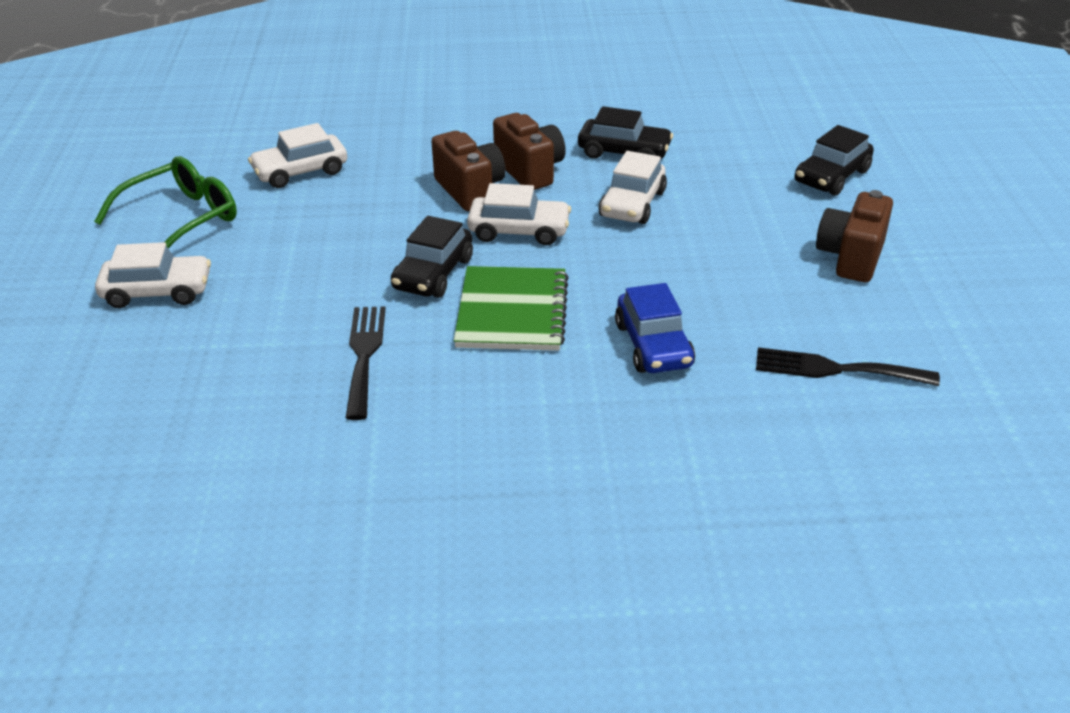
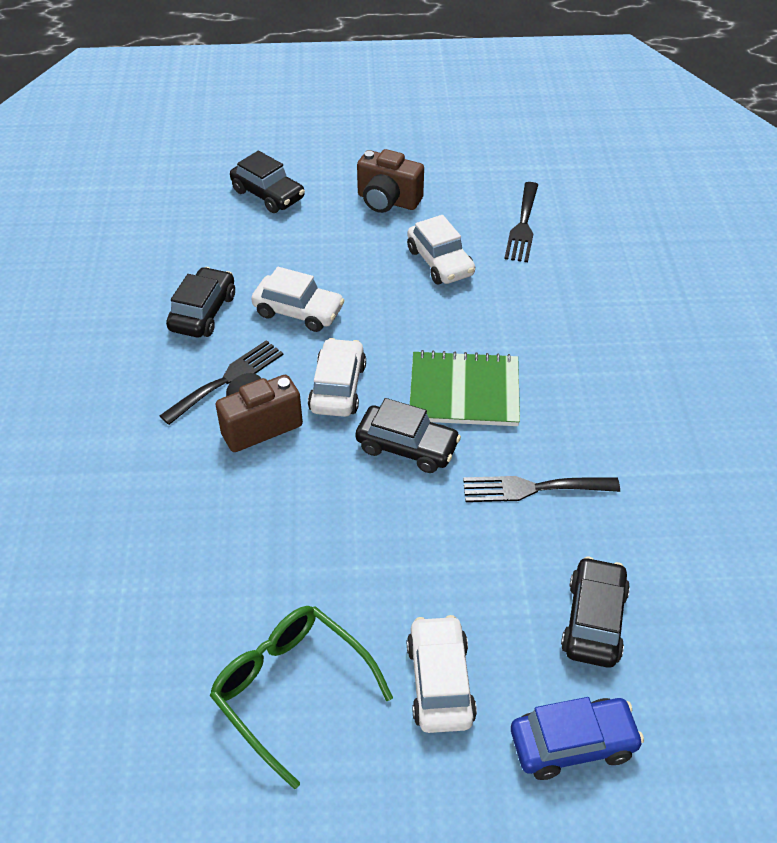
camera: 90 degrees left, 10 degrees up
(186, 387) = (593, 620): none -> black car
(300, 172) = (195, 580): white car -> white car (440, 262)
(530, 171) = (227, 379): brown camera -> black fork
(653, 345) = (503, 311): blue car -> blue car (573, 743)

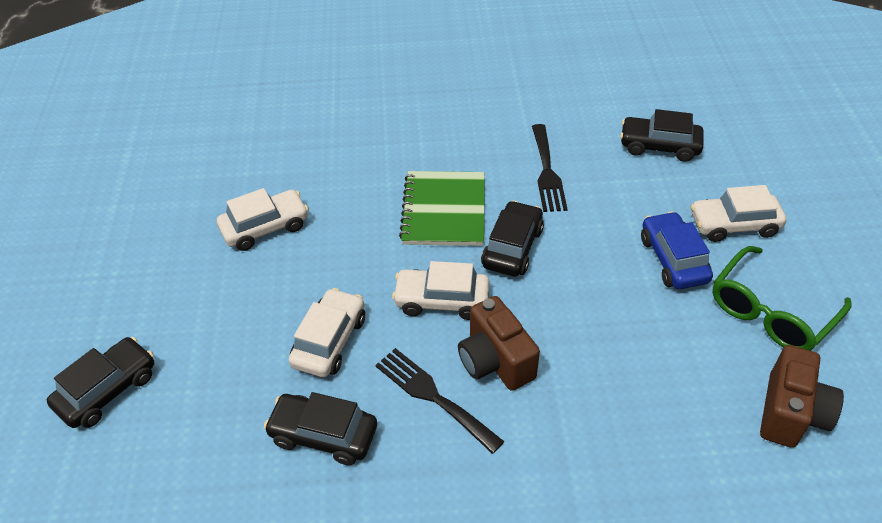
camera: 90 degrees left, 0 degrees up
(387, 201) = (152, 272): brown camera -> brown camera (790, 413)
(523, 226) = (220, 167): black fork -> none
(573, 743) = (755, 160): blue car -> blue car (673, 259)

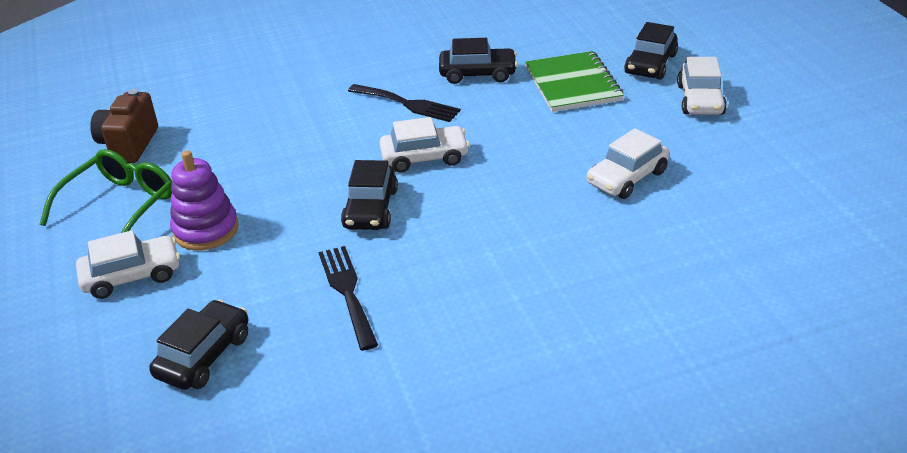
camera: 165 degrees right, 10 degrees down
(329, 341) = (506, 116): white car -> white car (700, 100)
(444, 210) = (453, 227): green notebook -> green notebook (573, 84)
(495, 361) = (365, 130): brown camera -> none
(659, 146) = (204, 356): black car -> black car turned 60 degrees counterclockwise
(673, 259) = (206, 230): blue car -> purple stacking toy

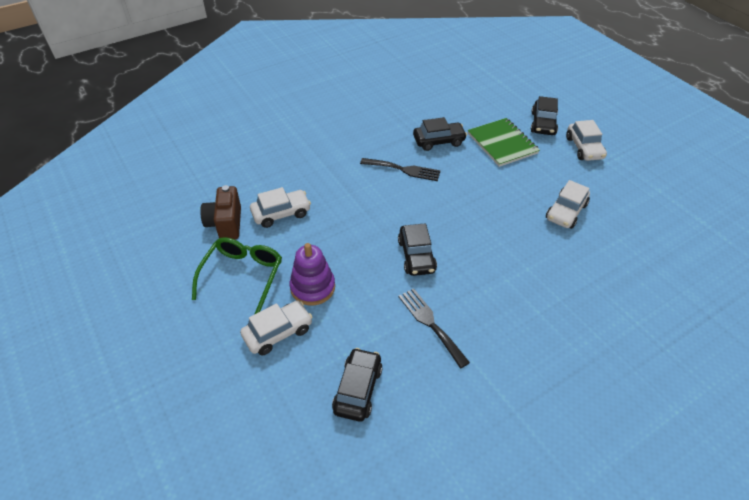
camera: 15 degrees left, 10 degrees up
(424, 157) = (433, 211): white car -> white car (281, 213)

